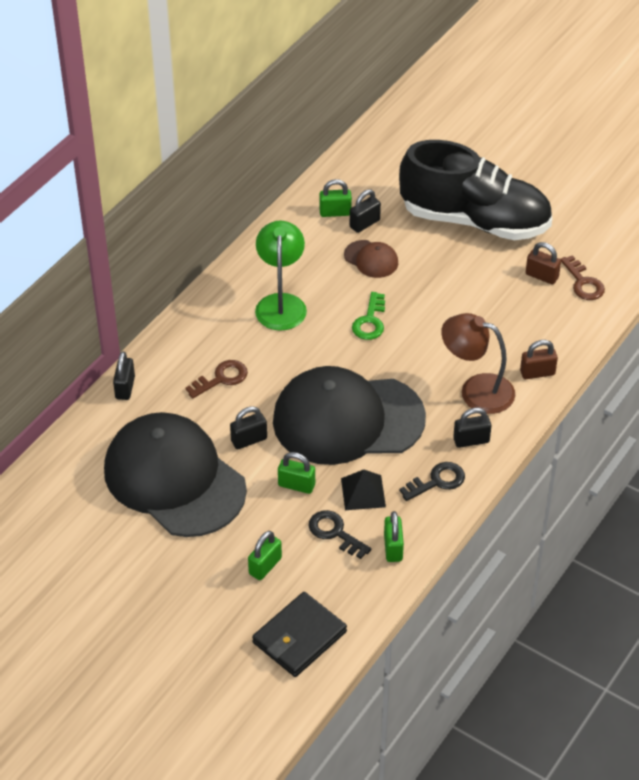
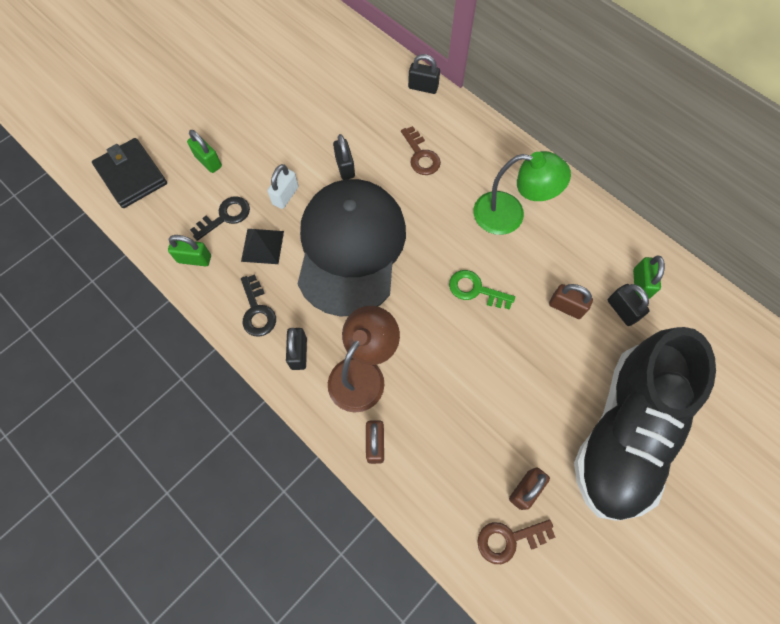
camera: 100 degrees right, 20 degrees up
(174, 479) = (316, 111): black cap -> none
(296, 485) = (285, 195): green padlock -> white padlock
(371, 259) = (566, 307): brown cap -> brown padlock

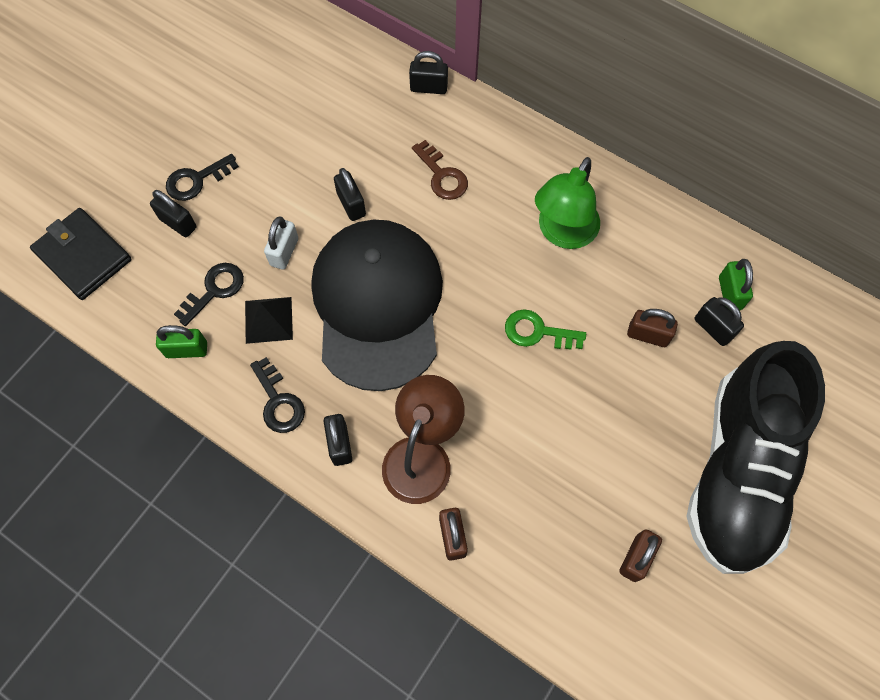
camera: 10 degrees left, 0 degrees up
(208, 161) = (178, 223): green padlock -> black padlock
(229, 131) = (197, 180): none -> black key
(509, 215) = (562, 233): green lamp -> green lamp turned 120 degrees clockwise
(509, 539) = (627, 618): brown key -> none

